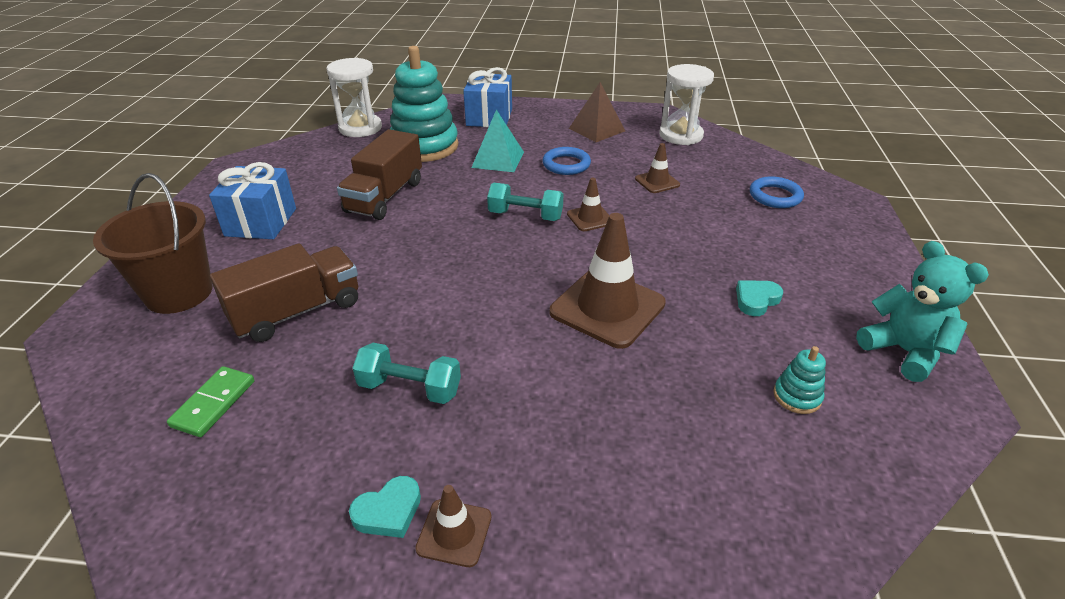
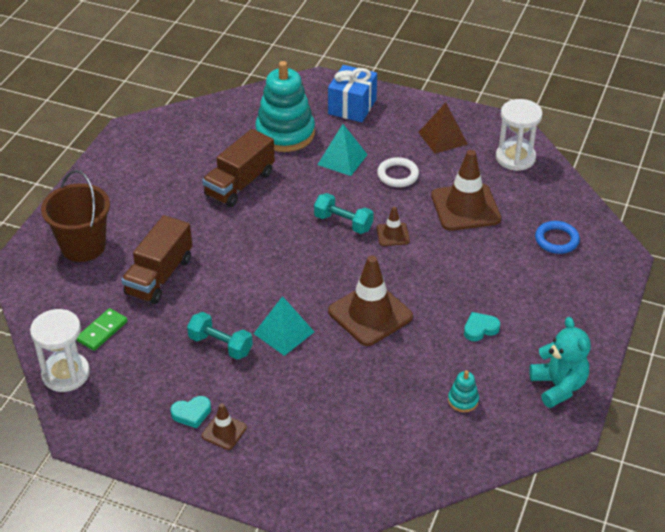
camera: 15 degrees right, 5 degrees up
(261, 222) = (143, 193): blue gift -> none
(297, 311) = (159, 276): brown truck -> brown truck turned 135 degrees clockwise
(360, 128) = (236, 102): white hourglass -> white hourglass (66, 374)
(499, 352) = (284, 332): none -> turquoise pyramid
(566, 164) = (398, 175): blue ring -> white ring
(657, 182) = (465, 207): brown traffic cone -> brown traffic cone, size x2.01

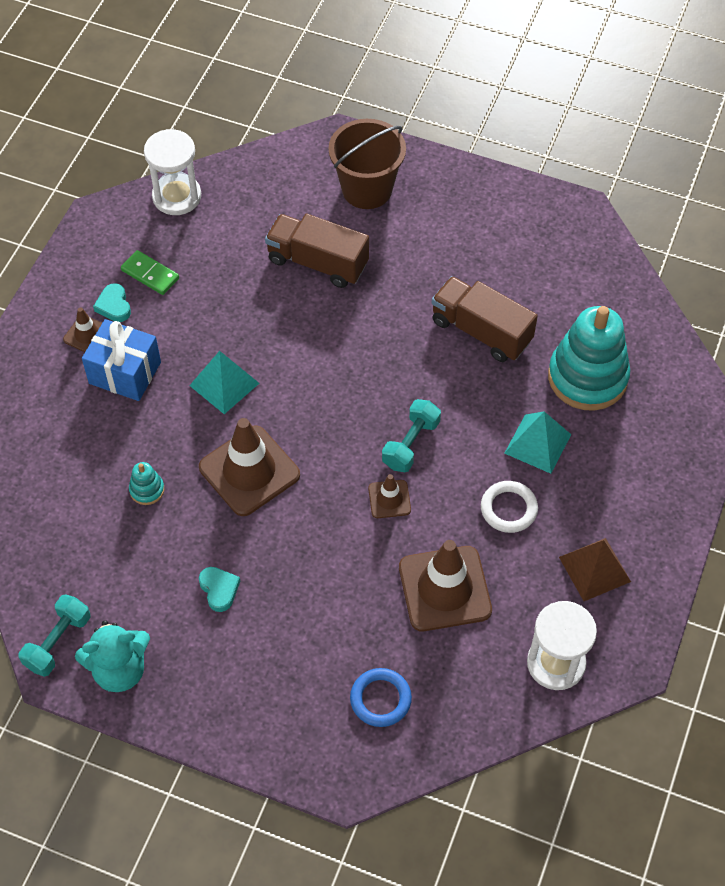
camera: 90 degrees right, 15 degrees up
(102, 331) = (235, 220): green domino -> green domino (150, 274)
(220, 345) = (208, 325): turquoise dumbbell -> turquoise dumbbell (58, 642)
(352, 107) = (656, 456): blue gift -> blue gift (125, 373)
(463, 400) = (107, 563): turquoise stacking toy -> turquoise stacking toy (147, 490)

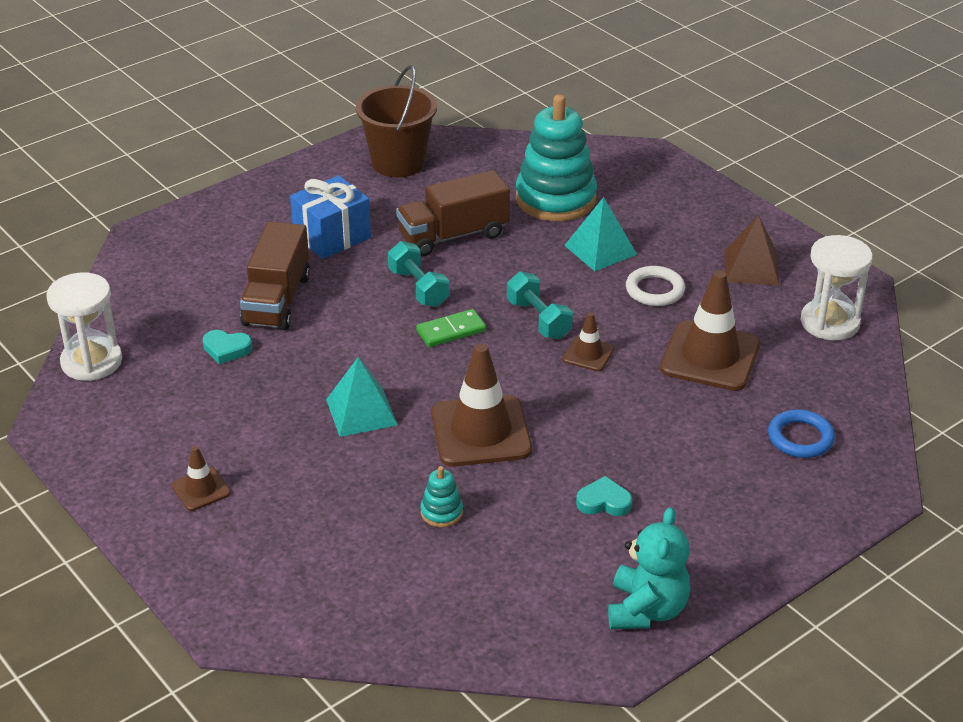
camera: 60 degrees left, 20 degrees down
(58, 642) = (578, 648): turquoise dumbbell -> turquoise dumbbell (418, 288)
(114, 306) = (183, 456): turquoise heart -> turquoise heart (226, 349)
(125, 373) = (279, 477): blue gift -> blue gift (332, 236)
(150, 274) = (171, 415): green domino -> green domino (451, 331)
(317, 262) = (277, 300): brown truck -> brown truck turned 45 degrees counterclockwise
(367, 189) = (224, 240): brown bucket -> brown bucket (398, 162)

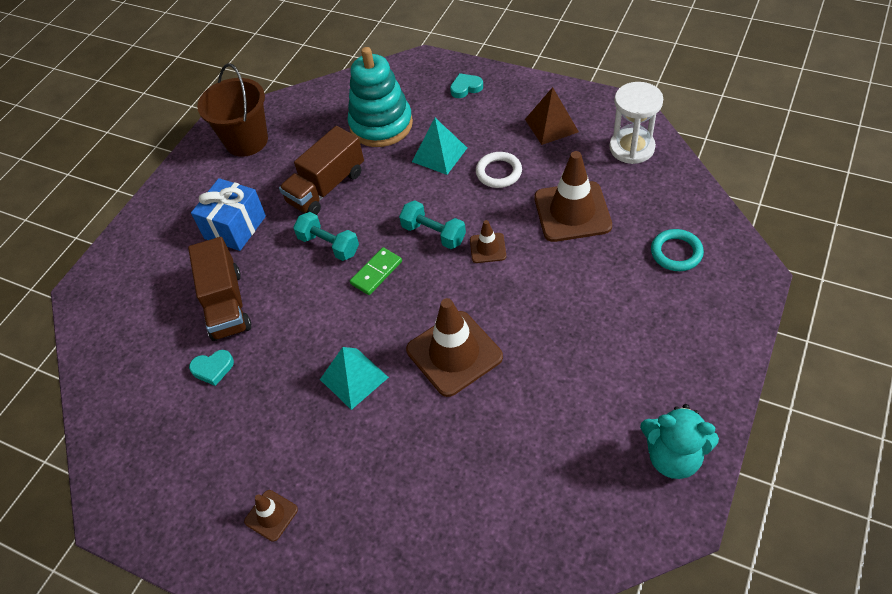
camera: 20 degrees left, 15 degrees up
(91, 362) = (107, 432): white hourglass -> none
(441, 512) = (471, 442): turquoise stacking toy -> none
(604, 502) = (581, 374): turquoise heart -> turquoise heart (466, 88)
(646, 610) = (673, 456): turquoise teddy bear -> turquoise teddy bear turned 120 degrees clockwise
(800, 438) = (676, 253): blue ring -> turquoise ring

